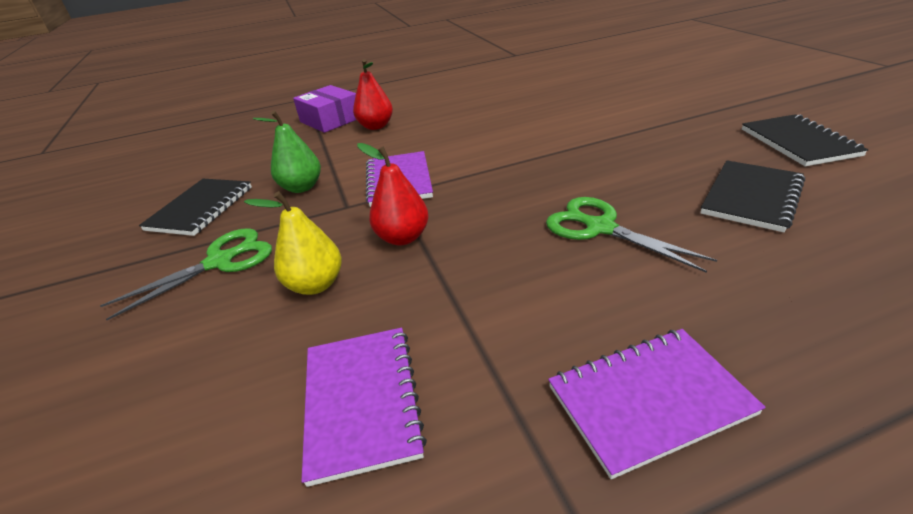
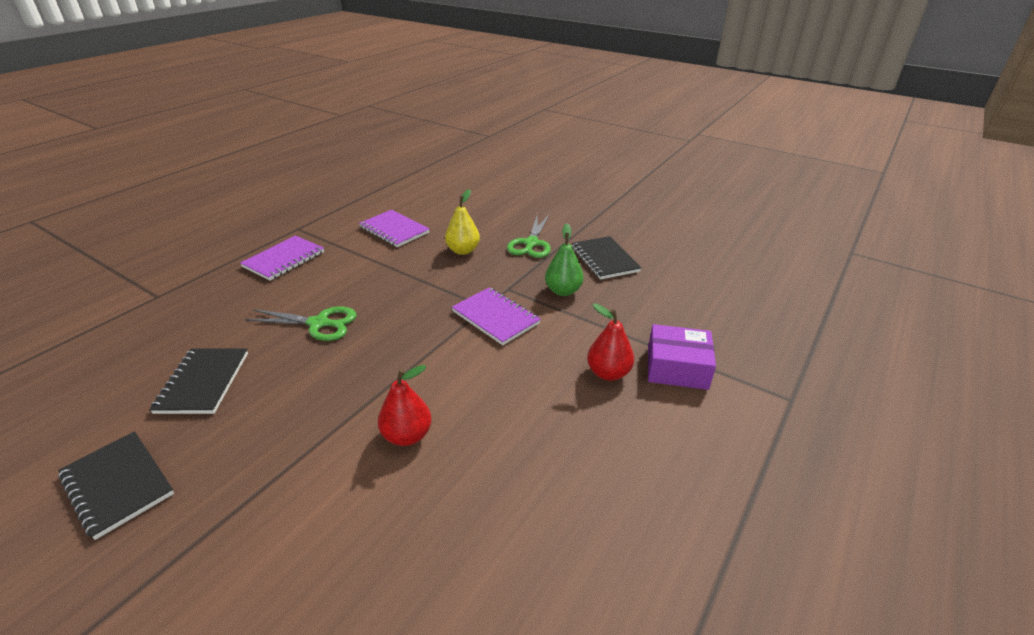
camera: 140 degrees right, 0 degrees up
(403, 237) = (443, 282): red pear -> red pear (407, 435)

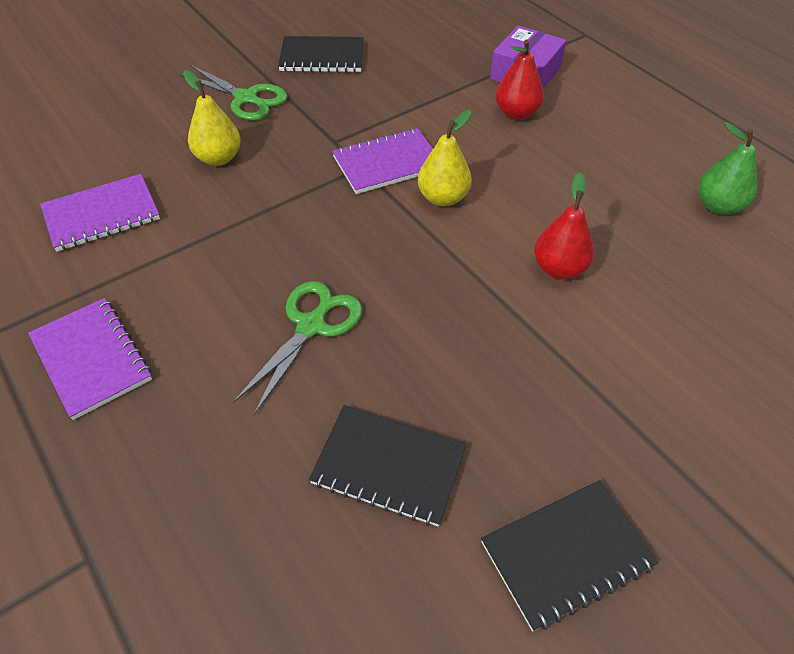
camera: 70 degrees left, 15 degrees up
(468, 353) = (443, 198): none -> yellow pear
(563, 291) = (365, 102): green pear -> green pear (718, 206)

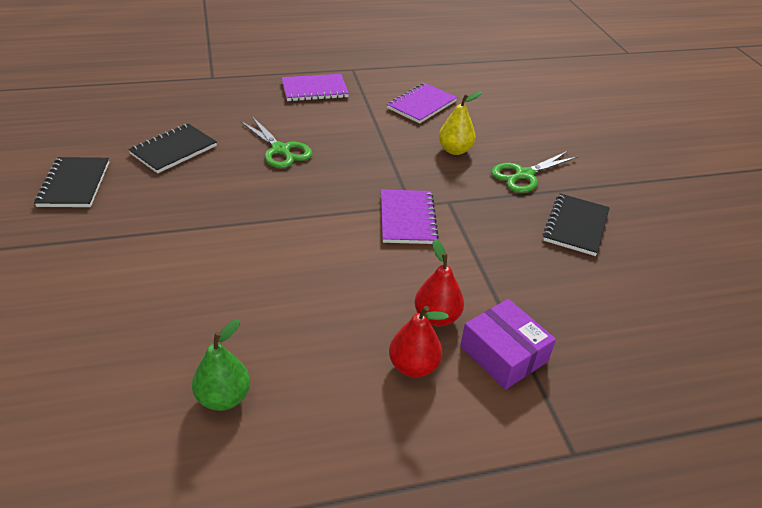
camera: 110 degrees right, 10 degrees down
(102, 215) = (422, 105): purple notebook -> purple notebook turned 45 degrees clockwise
(443, 198) = (351, 232): yellow pear -> none
(558, 269) = (240, 260): red pear -> red pear (413, 366)

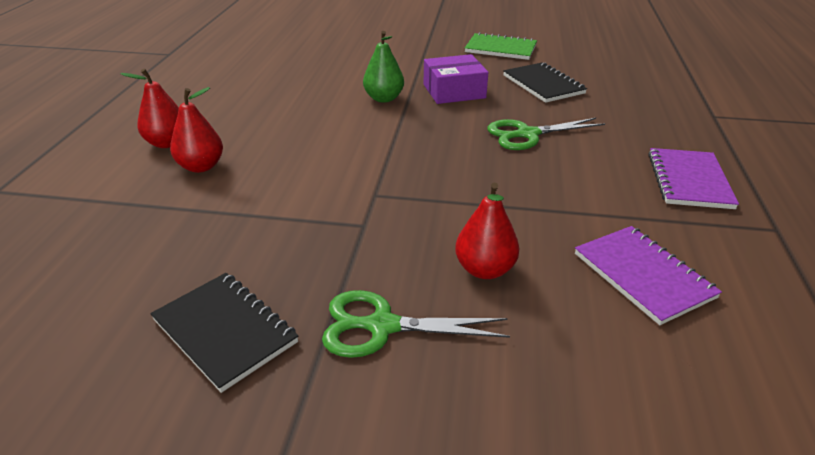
camera: 115 degrees right, 5 degrees down
(74, 184) = (500, 49): black notebook -> green notebook
(223, 397) = (229, 77): green pear -> green pear (384, 98)
(407, 218) = (352, 186): purple notebook -> none
(455, 150) = (485, 269): yellow pear -> red pear
(503, 354) = (121, 189): purple box -> purple box (454, 91)
(524, 175) = (382, 326): green scissors -> green scissors turned 75 degrees counterclockwise

